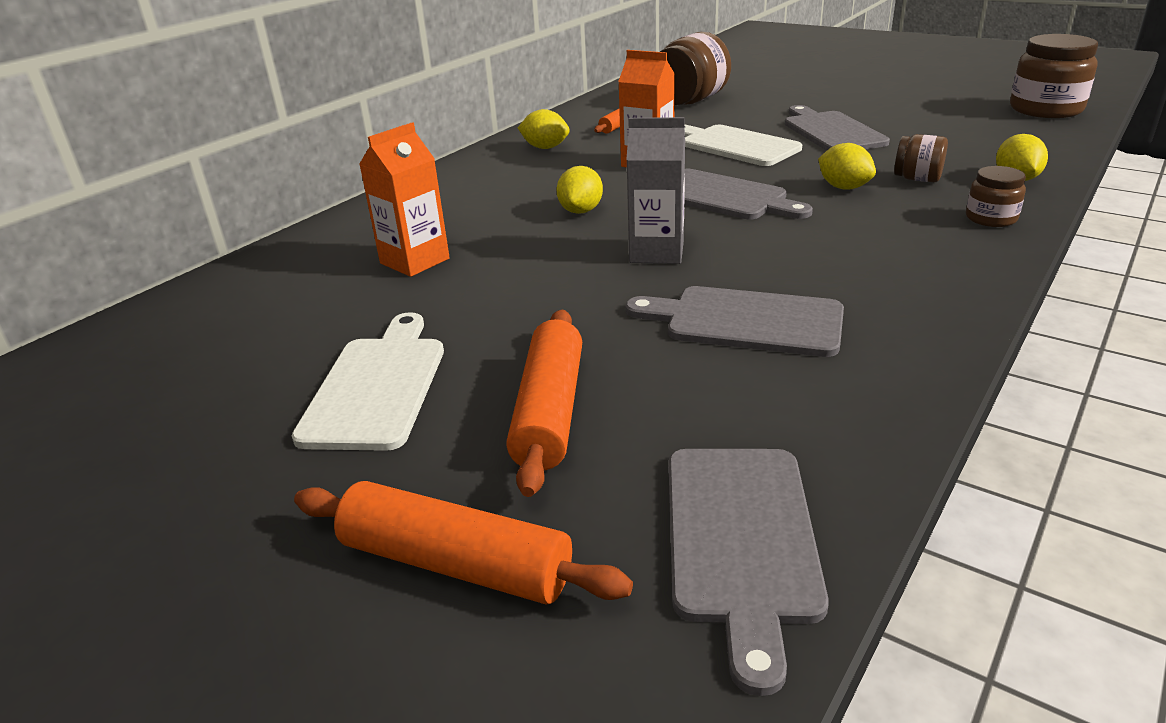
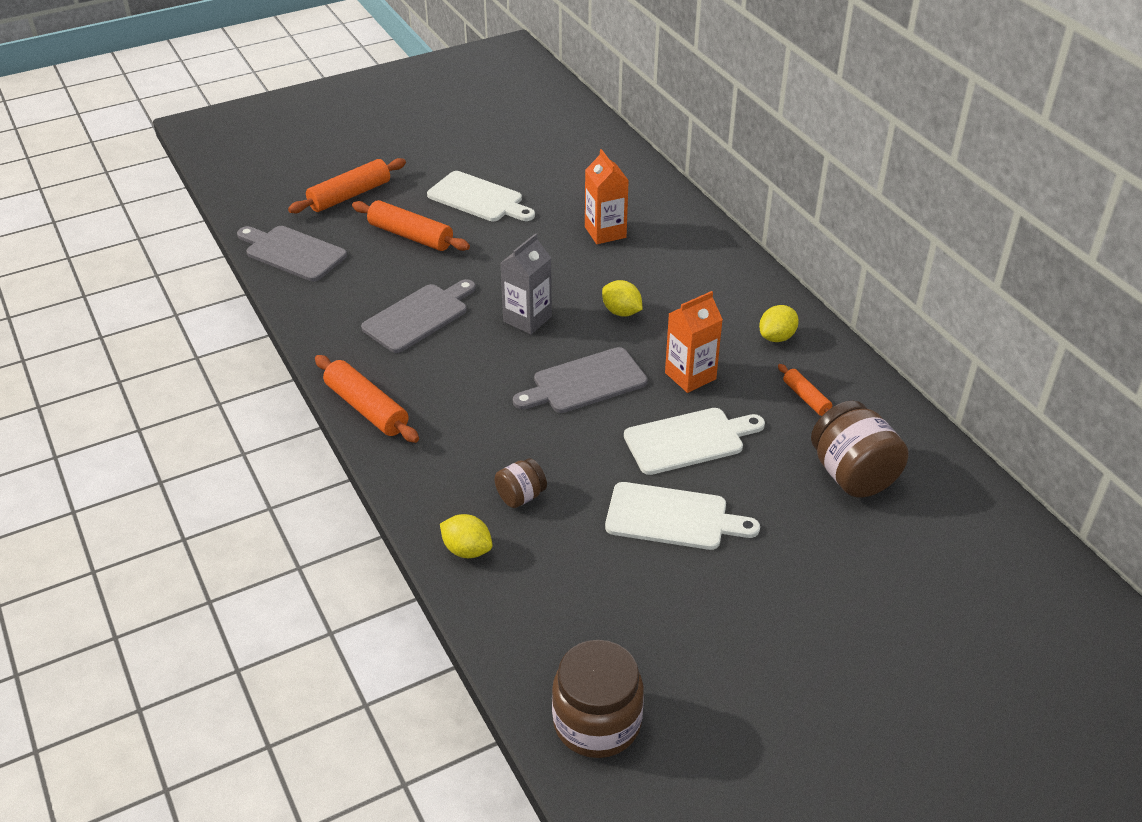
camera: 115 degrees right, 10 degrees up
(831, 131) = (673, 518): grey cutting board -> white cutting board
(844, 187) = (543, 448): yellow lemon -> none
(961, 288) = (366, 408): none -> orange rolling pin
(991, 218) = (425, 484): brown jar -> none

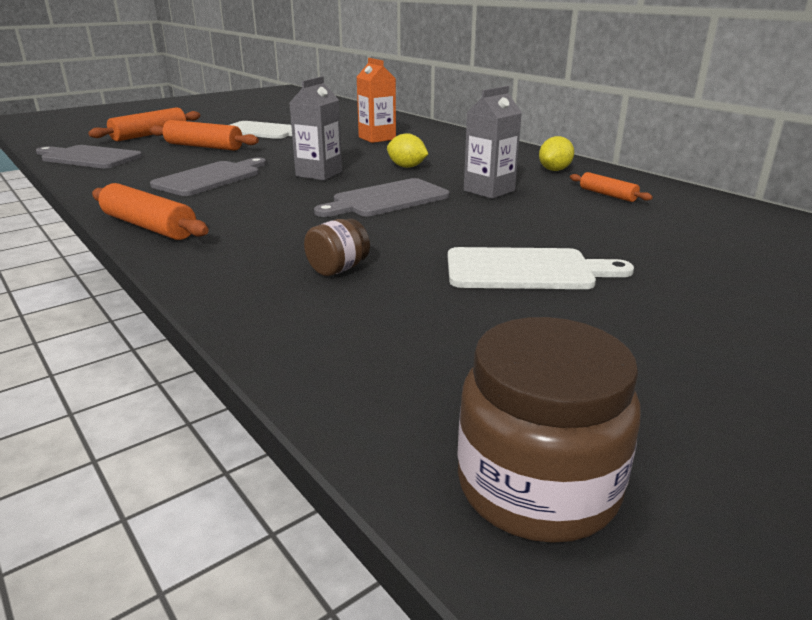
camera: 10 degrees left, 15 degrees down
(467, 550) = (275, 315): yellow lemon -> none
(689, 440) = (511, 222): white cutting board -> none
(690, 376) = (489, 191): orange carton -> grey carton
(852, 475) = (695, 230): brown jar -> none

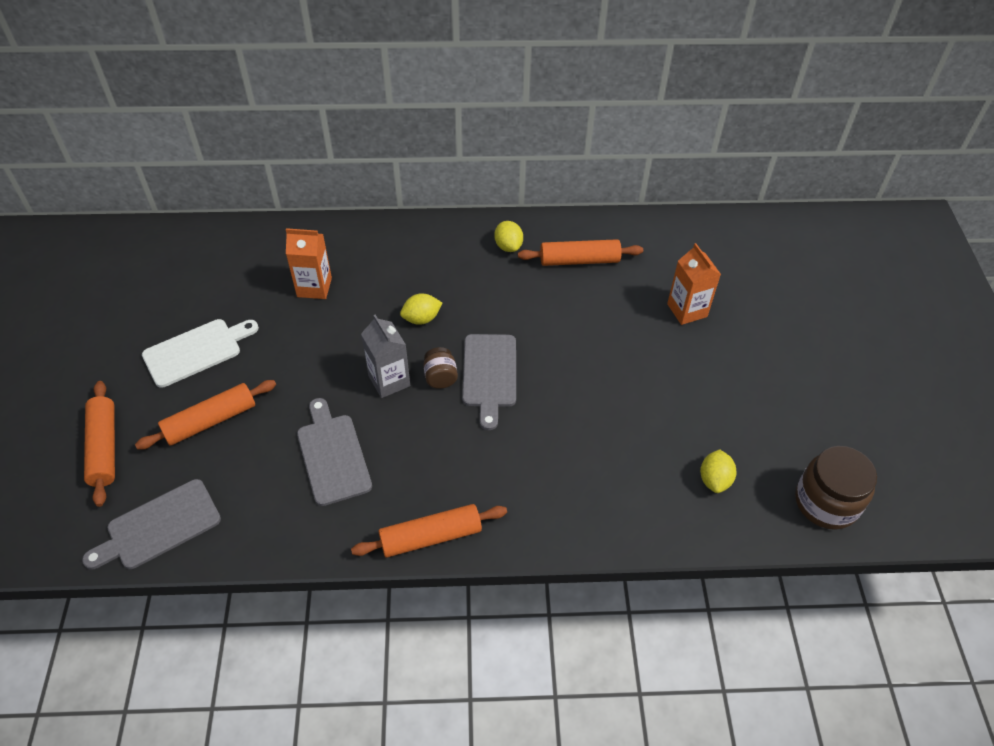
camera: 55 degrees left, 25 degrees up
(338, 269) = (594, 464): brown jar -> brown jar (440, 377)
(424, 351) = (714, 480): none -> yellow lemon
(489, 191) = (520, 310): grey carton -> none
(526, 270) = (658, 382): white cutting board -> none
(607, 195) = (579, 260): orange rolling pin -> orange rolling pin, size x1.75
(673, 256) = (687, 310): none -> orange carton

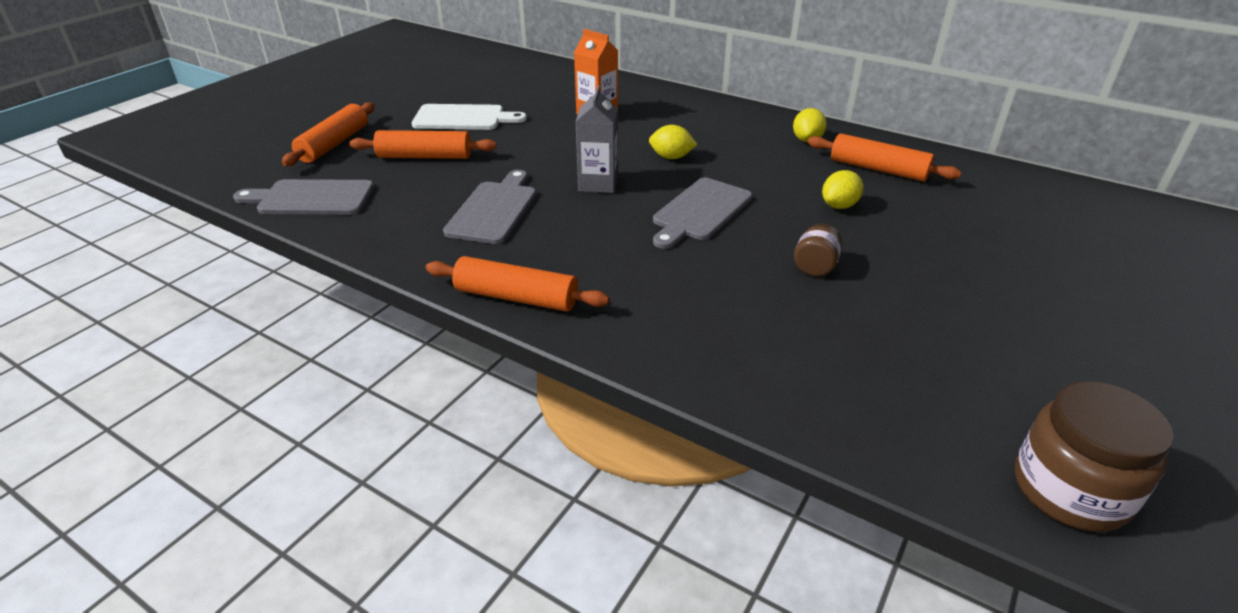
camera: 35 degrees right, 15 degrees down
(440, 377) = (648, 197): brown jar -> brown jar (815, 266)
(687, 310) = (984, 241): orange carton -> none
(714, 480) = (901, 392): yellow lemon -> yellow lemon (839, 206)

